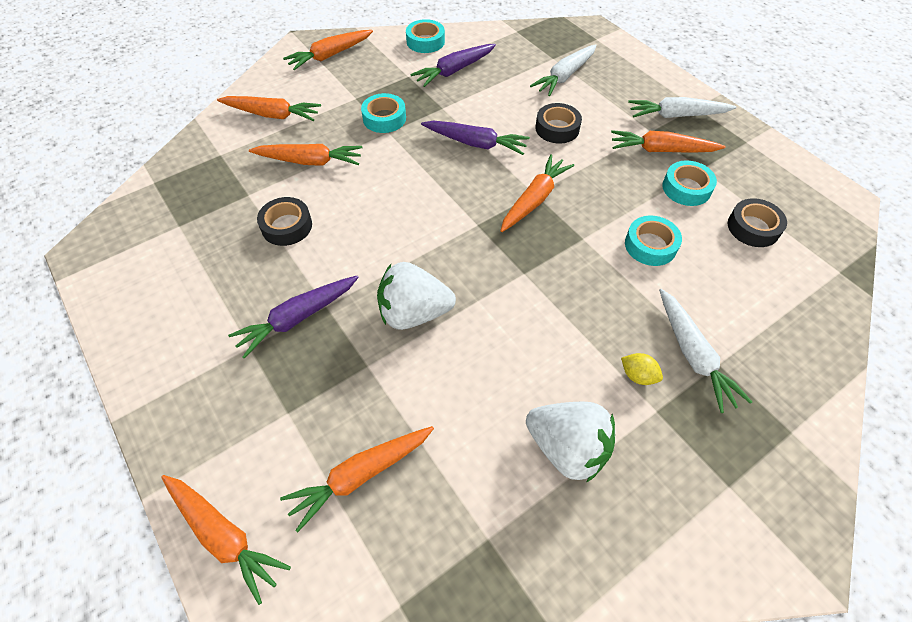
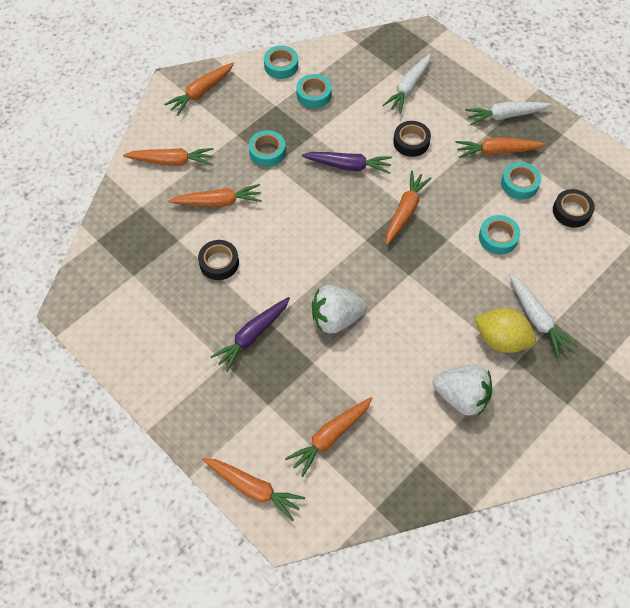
camera: 10 degrees left, 5 degrees up
(454, 71) = (314, 95): purple carrot -> turquoise tape
(638, 375) = (501, 339): yellow lemon -> yellow lemon, size x2.06

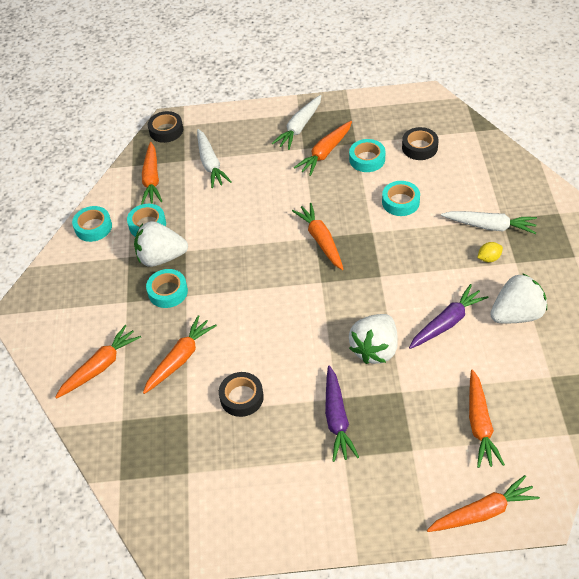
camera: 45 degrees left, 10 degrees down
(201, 92) = (53, 299): orange carrot -> orange carrot (152, 179)
(293, 125) = (161, 257): none -> white strawberry
(348, 166) = (241, 248): purple carrot -> purple carrot (447, 322)
(411, 142) = (262, 195): black tape -> black tape (166, 130)
(501, 339) = (489, 258): yellow lemon -> yellow lemon, size x0.48

